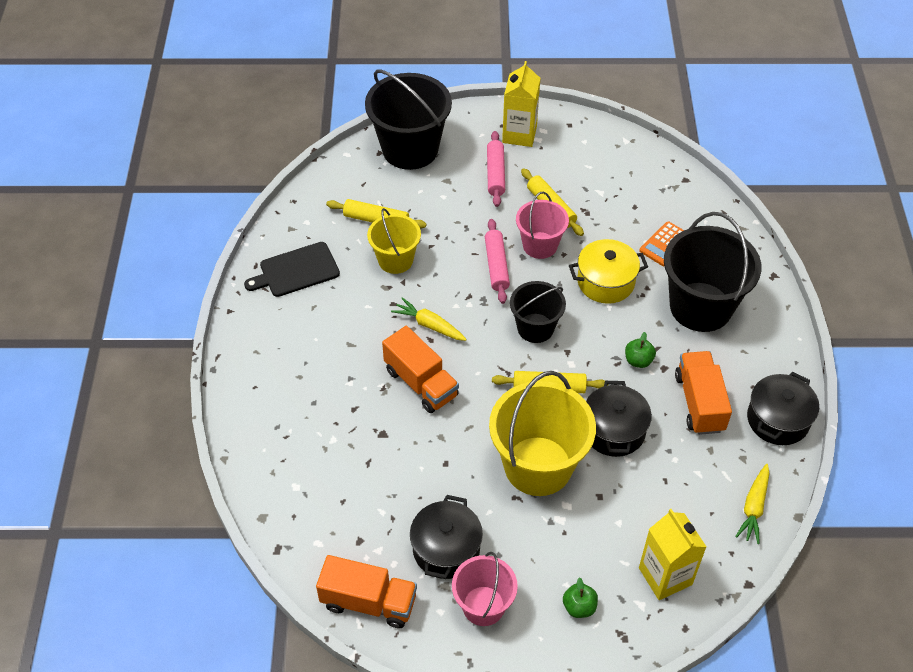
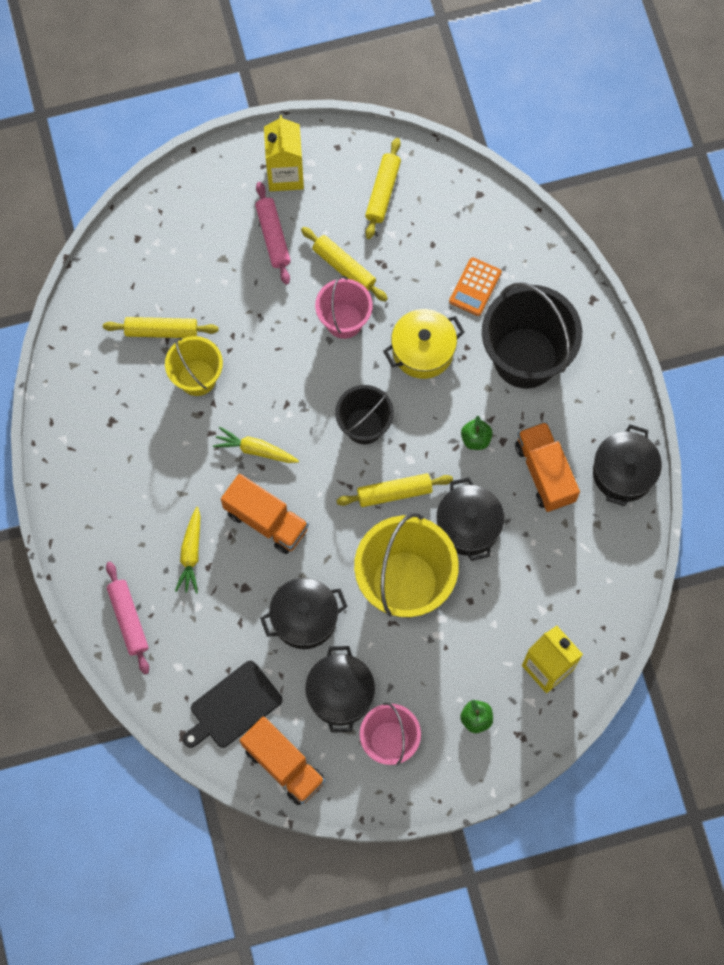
camera: 15 degrees left, 20 degrees up
(296, 270) = (96, 418): black cutting board -> black cutting board (233, 706)
(369, 602) = (283, 765): orange truck -> orange truck turned 45 degrees clockwise
(410, 149) = (170, 225): black bucket -> none
(431, 473) = (304, 618): none -> black pot
(496, 266) = (305, 358): pink rolling pin -> pink rolling pin (128, 619)
(600, 162) = (382, 192): none -> yellow rolling pin
(754, 507) = (616, 575): yellow carrot -> yellow carrot (191, 553)

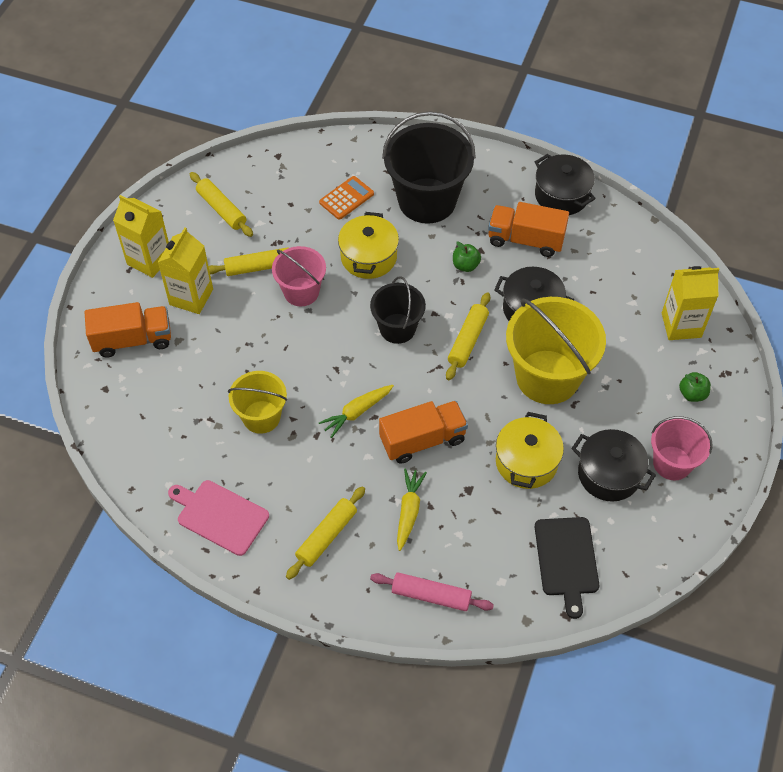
camera: 55 degrees left, 15 degrees down
(86, 411) = (220, 516): none -> pink cutting board
(161, 331) = (199, 418): yellow rolling pin -> yellow rolling pin (326, 536)
(191, 553) = (408, 511): yellow carrot -> yellow carrot turned 120 degrees counterclockwise
(273, 236) = (191, 297): pink rolling pin -> yellow carton
(283, 765) = (643, 552): orange truck -> orange truck (133, 340)
(304, 618) = (526, 462): black pot -> yellow pot
(475, 287) = (346, 198): orange calculator -> orange calculator turned 105 degrees counterclockwise

